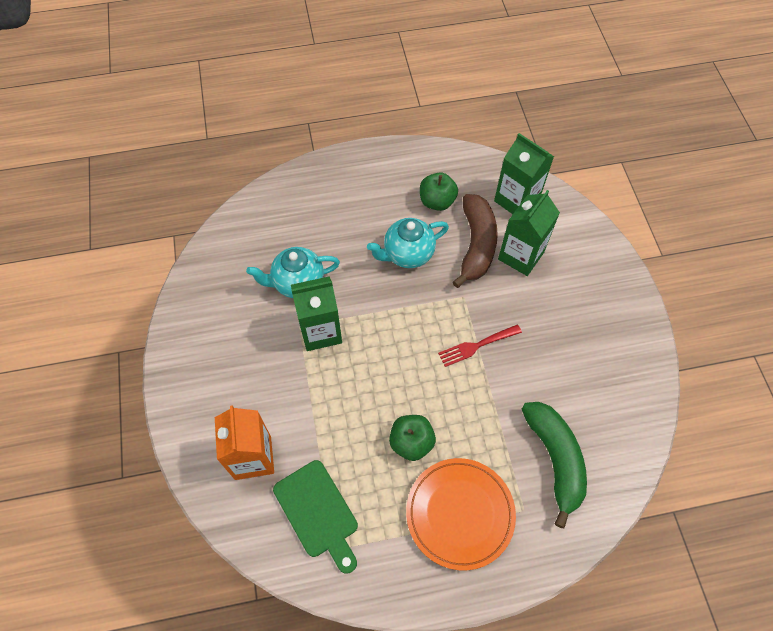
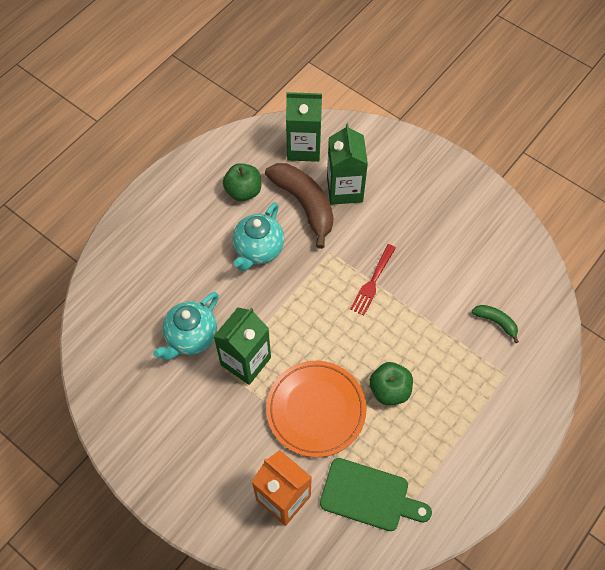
camera: 40 degrees left, 0 degrees up
(460, 513) = (467, 412): orange plate -> orange plate (316, 410)
(555, 460) = (496, 322): green banana -> green banana, size x0.48

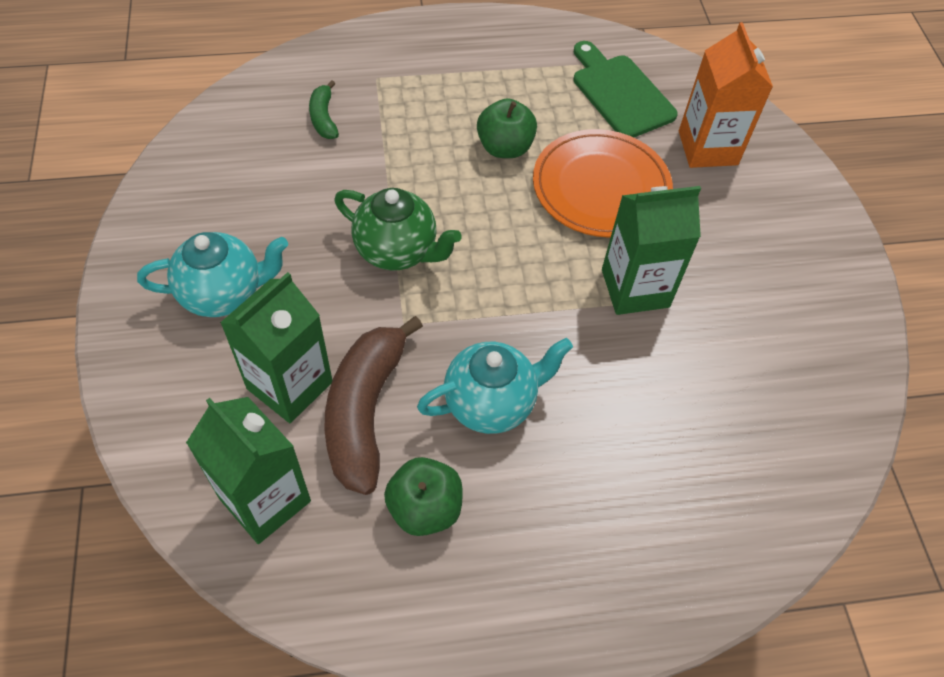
camera: 140 degrees left, 5 degrees down
(191, 337) = (681, 366): turquoise teapot -> turquoise teapot (224, 293)
(372, 282) = (397, 251): red fork -> green teapot

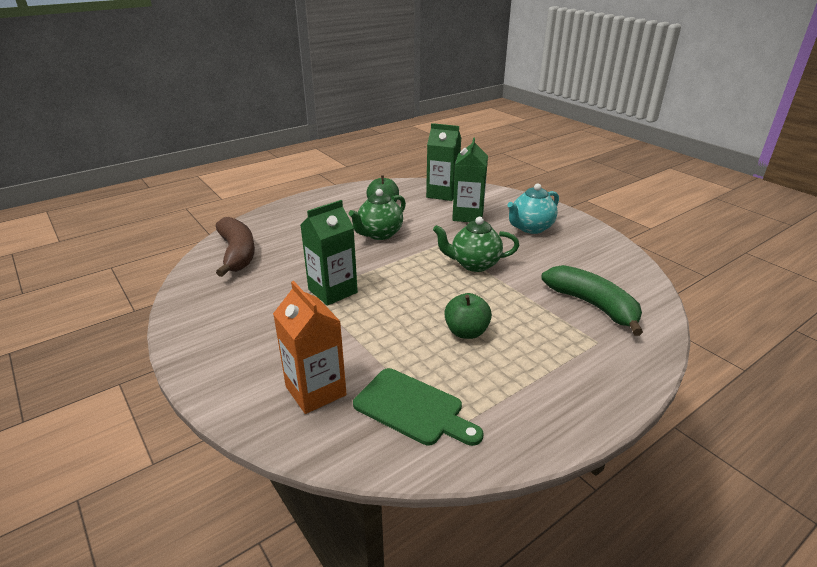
camera: 155 degrees right, 25 degrees down
(323, 118) = (593, 305): green banana -> green banana, size x2.07
(365, 411) = (430, 218): brown banana -> brown banana (237, 254)
(491, 403) = (379, 234): turquoise teapot -> green teapot
(601, 188) = (384, 332): orange plate -> none

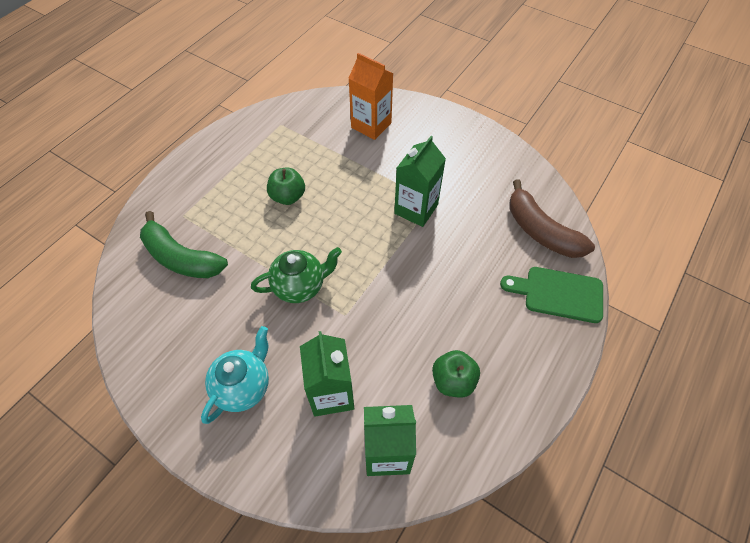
camera: 160 degrees right, 25 degrees up
(379, 234) = (422, 311): green teapot -> none
(413, 408) = (307, 130): green cutting board -> green cutting board (558, 294)

